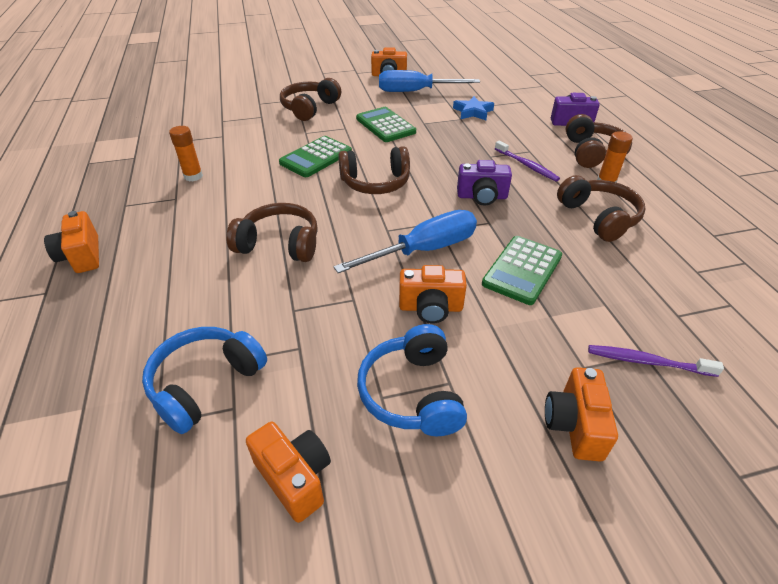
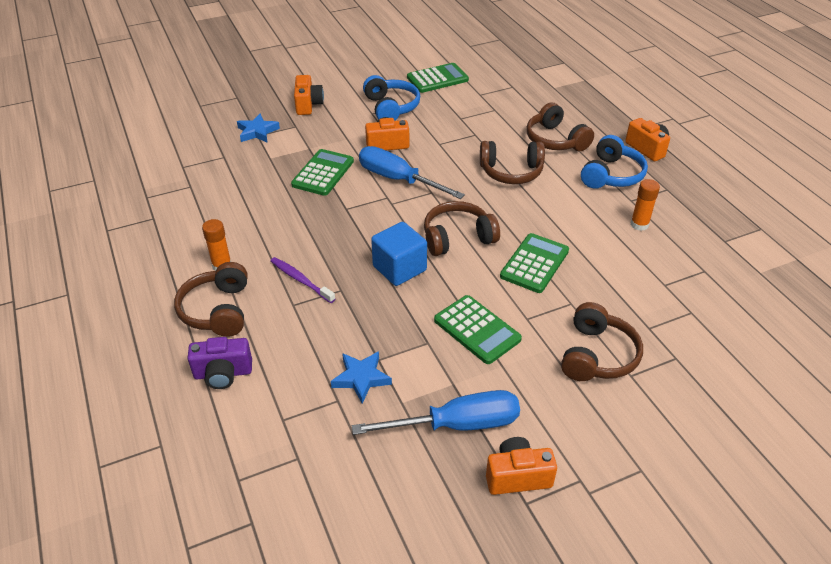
camera: 170 degrees right, 0 degrees up
(205, 383) = (501, 100): blue headphones -> blue headphones (611, 175)
(295, 477) = (437, 79): orange camera -> green calculator
(424, 250) = (398, 179): blue screwdriver -> blue screwdriver turned 75 degrees clockwise
(437, 165) = (399, 268): none -> blue cube
(482, 197) = (351, 233): purple camera -> none
(598, 217) = (246, 224): brown headphones -> brown headphones (555, 140)
(648, 362) = (257, 132): purple toothbrush -> blue star

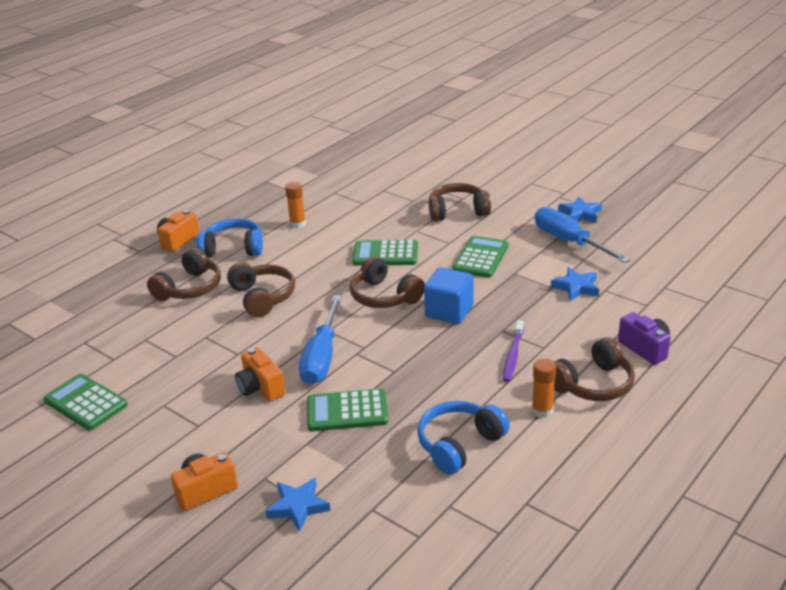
camera: 115 degrees left, 10 degrees down
(391, 107) = (176, 414): blue headphones -> blue headphones (459, 444)
(517, 476) = (580, 214): orange camera -> blue star

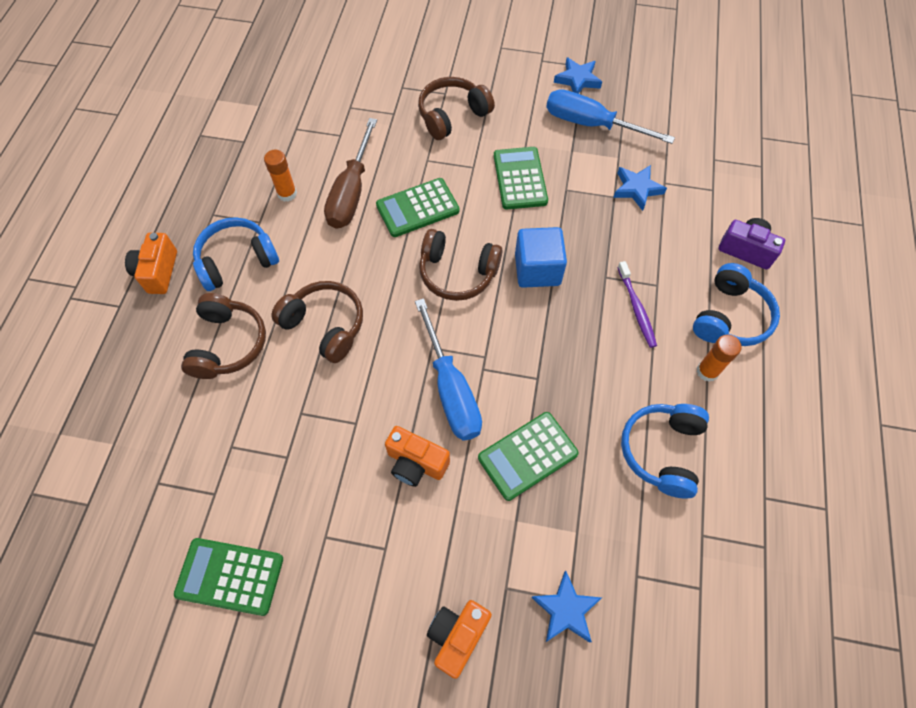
camera: 30 degrees left, 30 degrees up
(344, 234) = (351, 192): none -> brown screwdriver
(593, 384) = (730, 317): brown headphones -> blue headphones

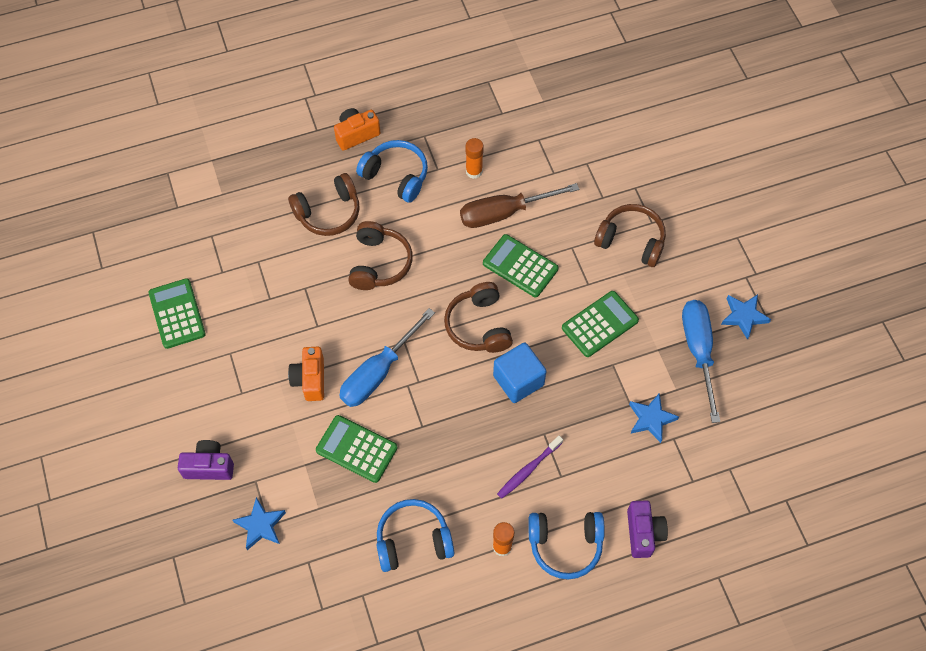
camera: 60 degrees right, 0 degrees up
(457, 636) = (209, 466): orange camera -> purple camera

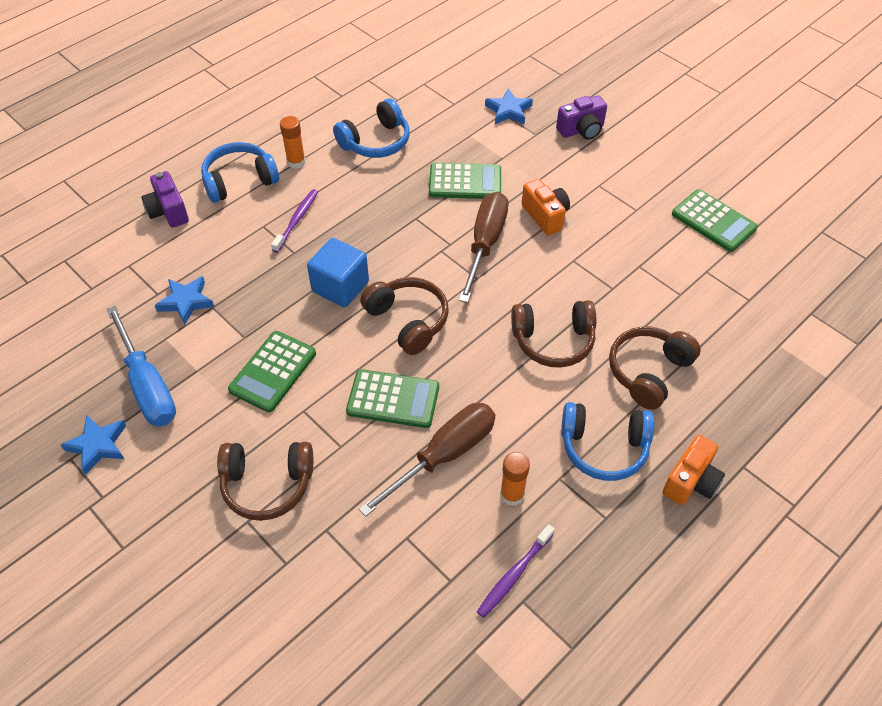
camera: 155 degrees right, 10 degrees down
(378, 372) = (485, 244): blue screwdriver -> brown screwdriver
(379, 263) = (553, 341): brown headphones -> brown headphones turned 75 degrees counterclockwise
(498, 128) = (514, 574): none -> purple toothbrush

